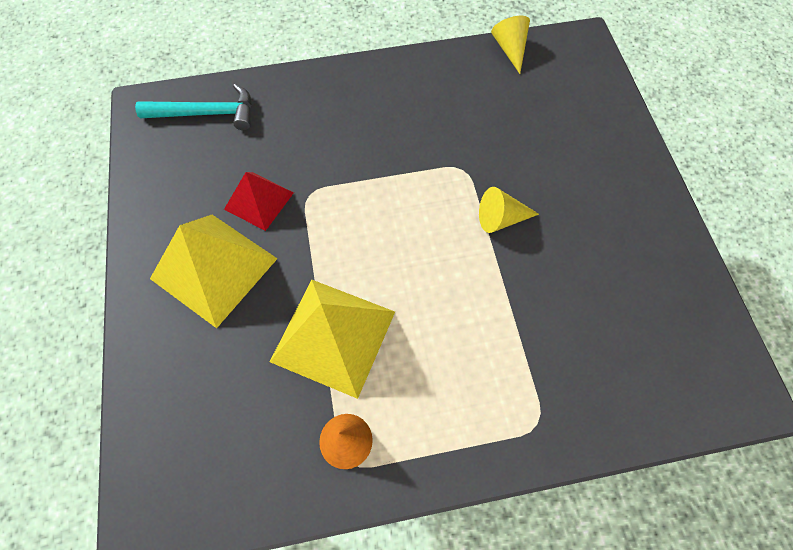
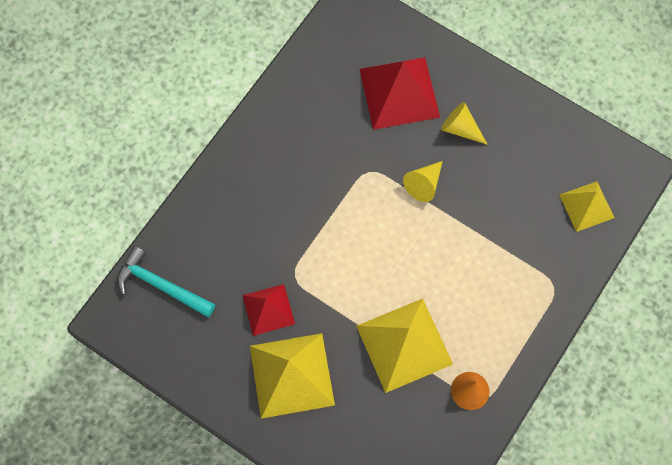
camera: 45 degrees left, 5 degrees up
(206, 114) = (161, 285): turquoise hammer -> turquoise hammer turned 105 degrees counterclockwise
(510, 49) = (310, 51): yellow cone -> yellow cone (460, 128)
(555, 132) = (399, 92): none -> red pyramid
(652, 378) = (586, 206): none -> yellow pyramid

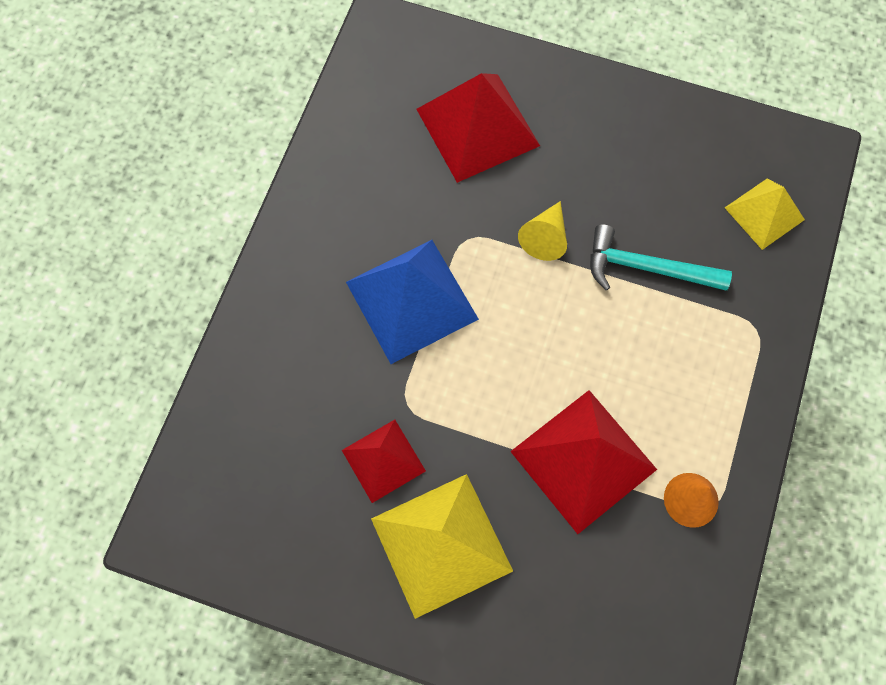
camera: 15 degrees left, 0 degrees up
(161, 285) = (223, 466): turquoise hammer -> turquoise hammer (646, 267)
(318, 205) = (411, 300): none -> blue pyramid
(404, 345) = (583, 460): yellow pyramid -> red pyramid
(460, 128) = (571, 154): yellow cone -> none

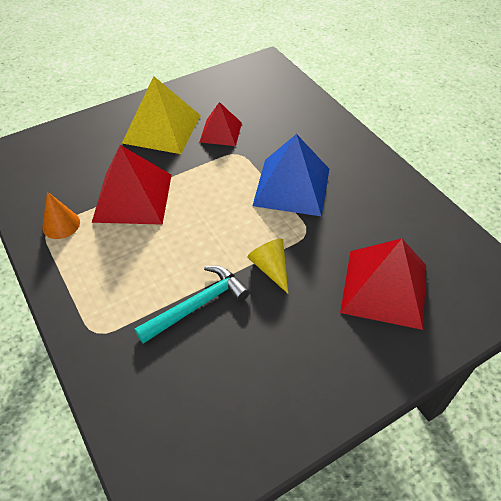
camera: 130 degrees right, 20 degrees down
(764, 213) = (158, 412): yellow pyramid -> none

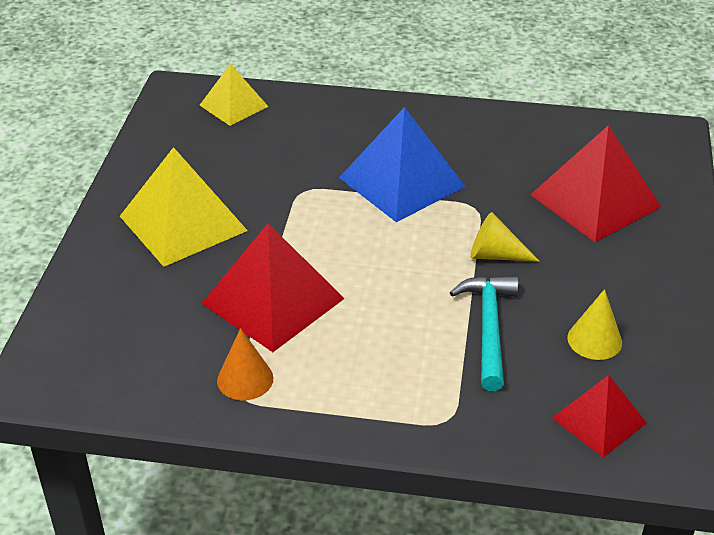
camera: 50 degrees left, 10 degrees down
(221, 132) = (252, 184): red pyramid -> red pyramid (599, 420)
(238, 369) = (594, 340): none -> yellow cone
(278, 87) = (233, 106): none -> yellow pyramid

